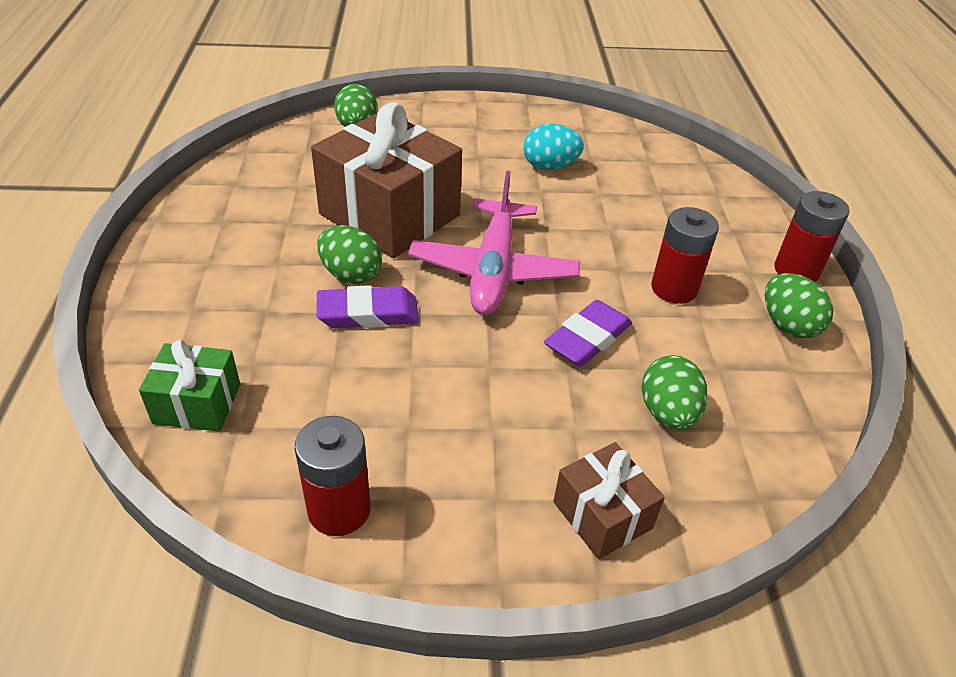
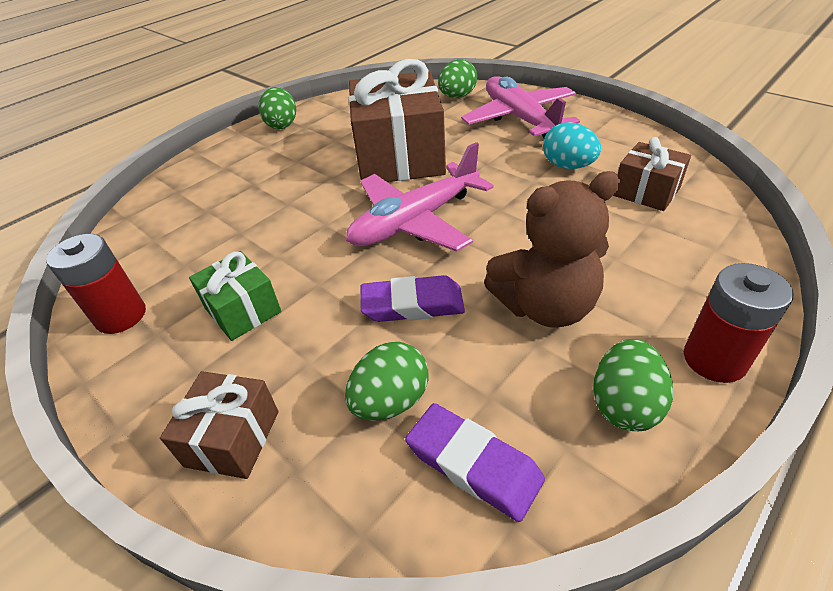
camera: 50 degrees right, 0 degrees up
(197, 404) = (155, 217): green gift -> green gift (243, 310)
(351, 275) = (324, 184): green egg -> green egg (282, 125)
(368, 313) = (299, 211): purple eraser -> purple eraser (473, 464)
(451, 133) = (519, 118): none -> pink plane
(630, 167) = (646, 192): none -> brown gift
(674, 288) = (545, 306): red battery -> brown teddy bear

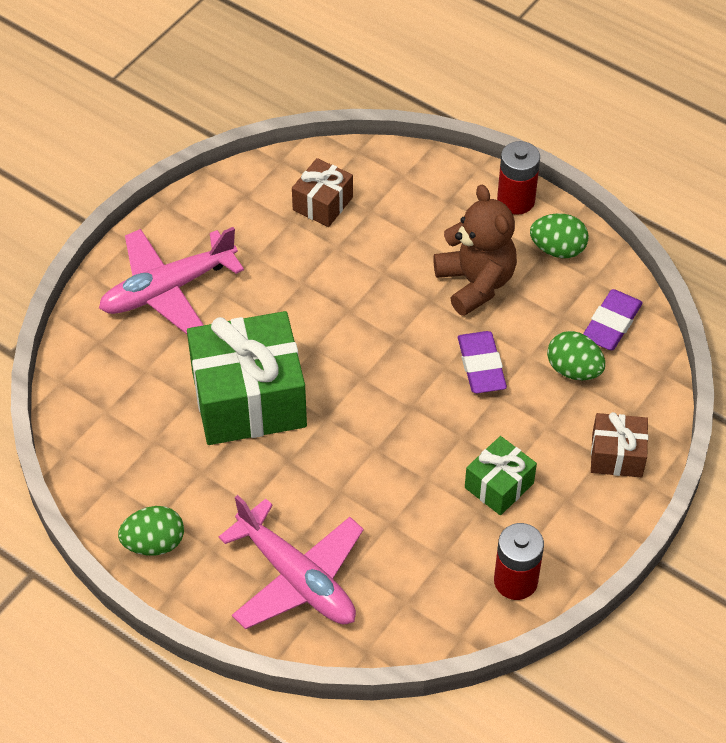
camera: 100 degrees left, 10 degrees up
(400, 157) = (249, 399): brown gift -> green gift
(415, 221) = (370, 374): pink plane -> pink plane (297, 578)
(457, 96) = (98, 352): green egg -> none
(568, 166) = (275, 254): turquoise egg -> none

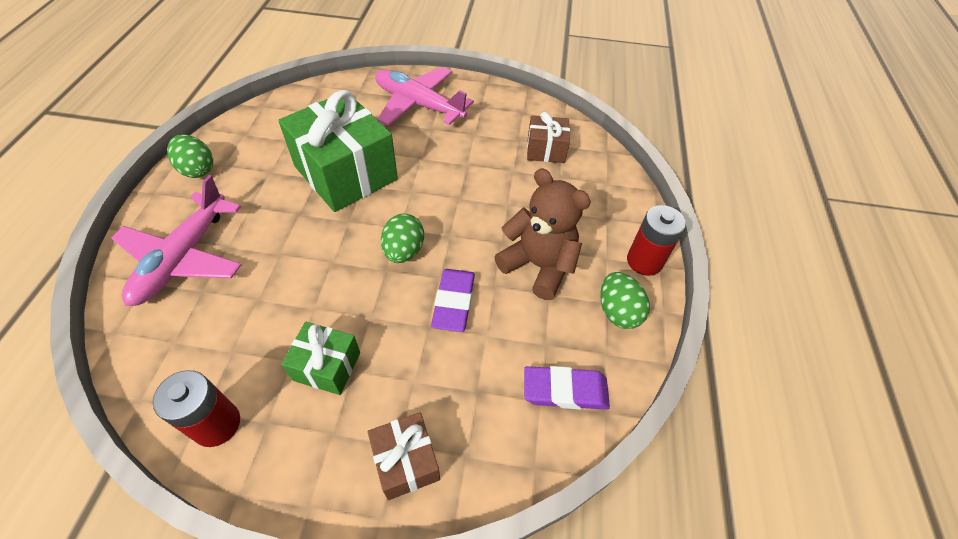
camera: 60 degrees right, 0 degrees up
(475, 283) = (538, 265): brown teddy bear -> brown teddy bear turned 90 degrees counterclockwise
(481, 366) = (454, 302): purple eraser -> purple eraser turned 45 degrees counterclockwise
(573, 370) = (490, 378): green egg -> green egg (404, 251)

